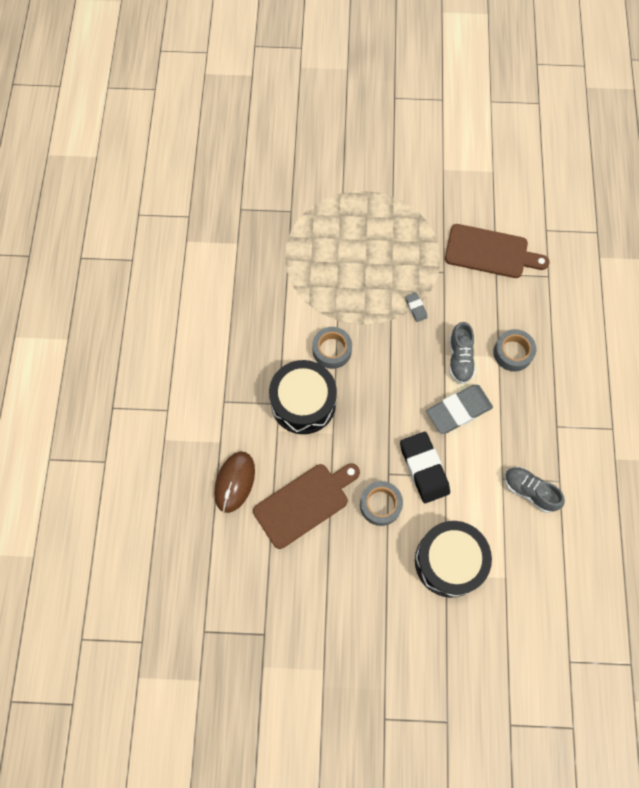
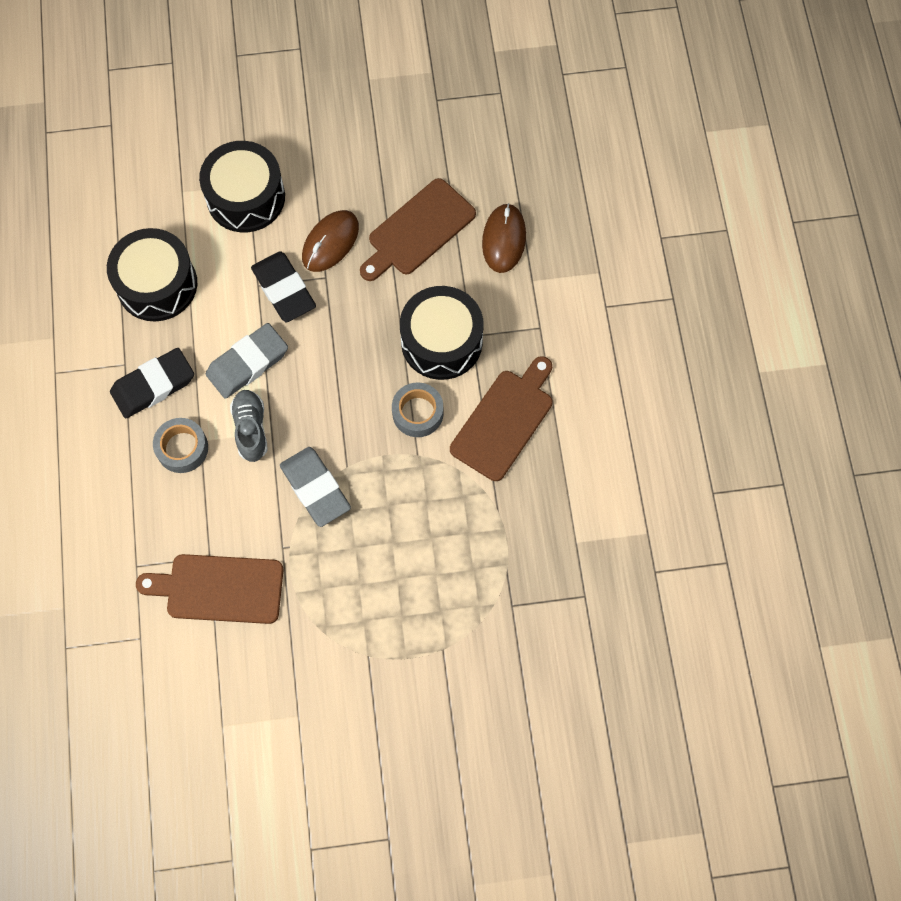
camera: 170 degrees right, 0 degrees up
(268, 333) = (504, 421): none -> brown cutting board
(380, 504) = (330, 242): grey tape -> brown mouse
(416, 308) = (315, 488): grey eraser -> grey eraser, size x2.15
(529, 491) = (157, 284): grey shoe -> black drum
(534, 405) = (153, 385): none -> black eraser

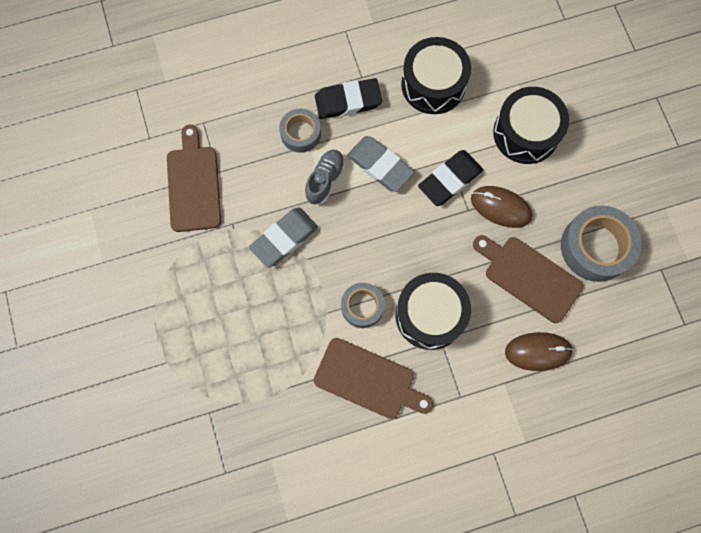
camera: 80 degrees right, 5 degrees up
(153, 385) = (348, 101): black eraser -> black eraser turned 60 degrees counterclockwise
(251, 429) = (325, 180): grey shoe -> grey shoe turned 45 degrees counterclockwise
(398, 156) = (595, 247): none -> grey tape

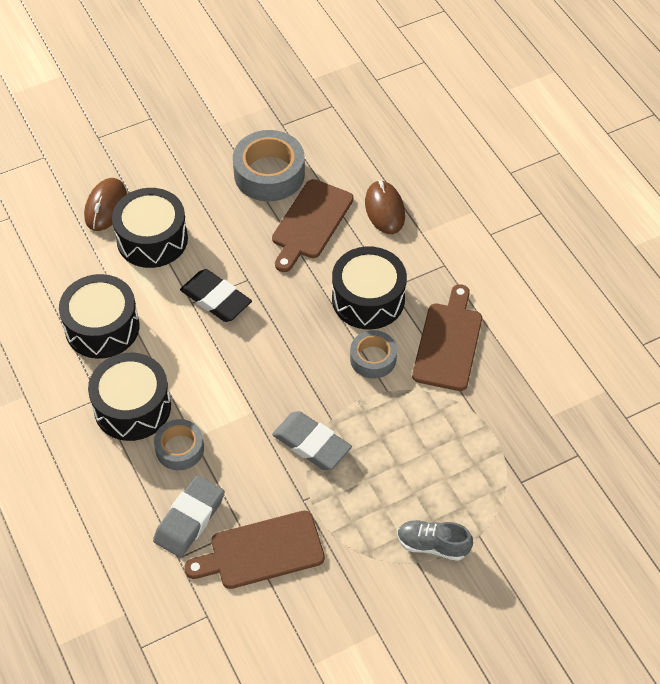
camera: 100 degrees left, 20 degrees down
(325, 180) = (234, 415): grey shoe -> grey shoe (432, 545)
(348, 101) = (132, 407): black eraser -> black drum
(380, 166) = (209, 365): grey eraser -> grey eraser (189, 519)
(500, 207) = (240, 252): brown mouse -> brown mouse (106, 206)

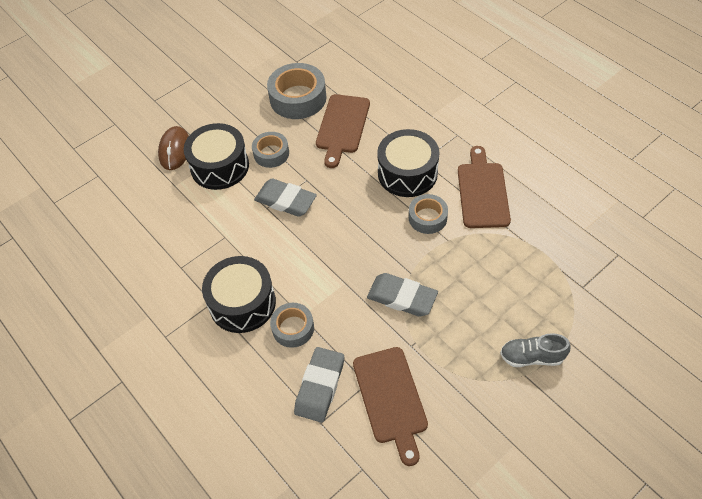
camera: 10 degrees left, 0 degrees up
(102, 327) = (198, 244): black drum -> none
(216, 237) = (271, 153): none -> grey tape
(216, 299) = (285, 201): black eraser -> grey eraser
(262, 551) = (391, 399): brown cutting board -> brown cutting board turned 75 degrees counterclockwise
(384, 209) = (396, 104): brown mouse -> none

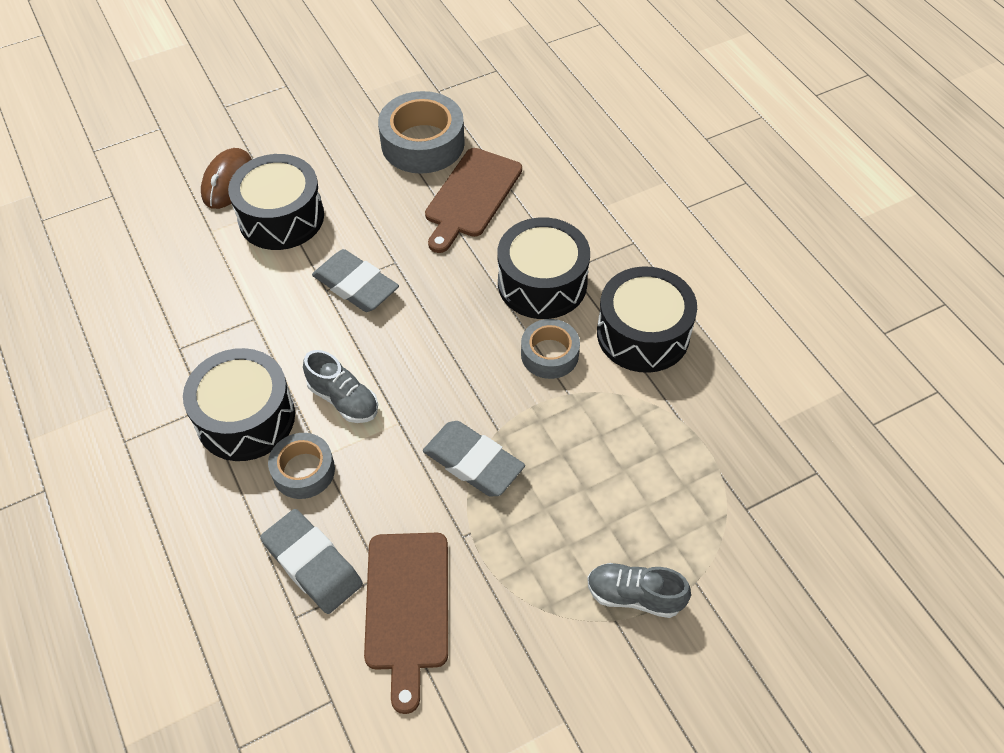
camera: 10 degrees right, 0 degrees up
(271, 153) = (358, 214): grey tape -> none
(303, 276) = (343, 399): none -> grey shoe
(320, 386) = (312, 564): grey eraser -> grey eraser turned 75 degrees counterclockwise
(482, 192) = (643, 334): brown cutting board -> black drum

